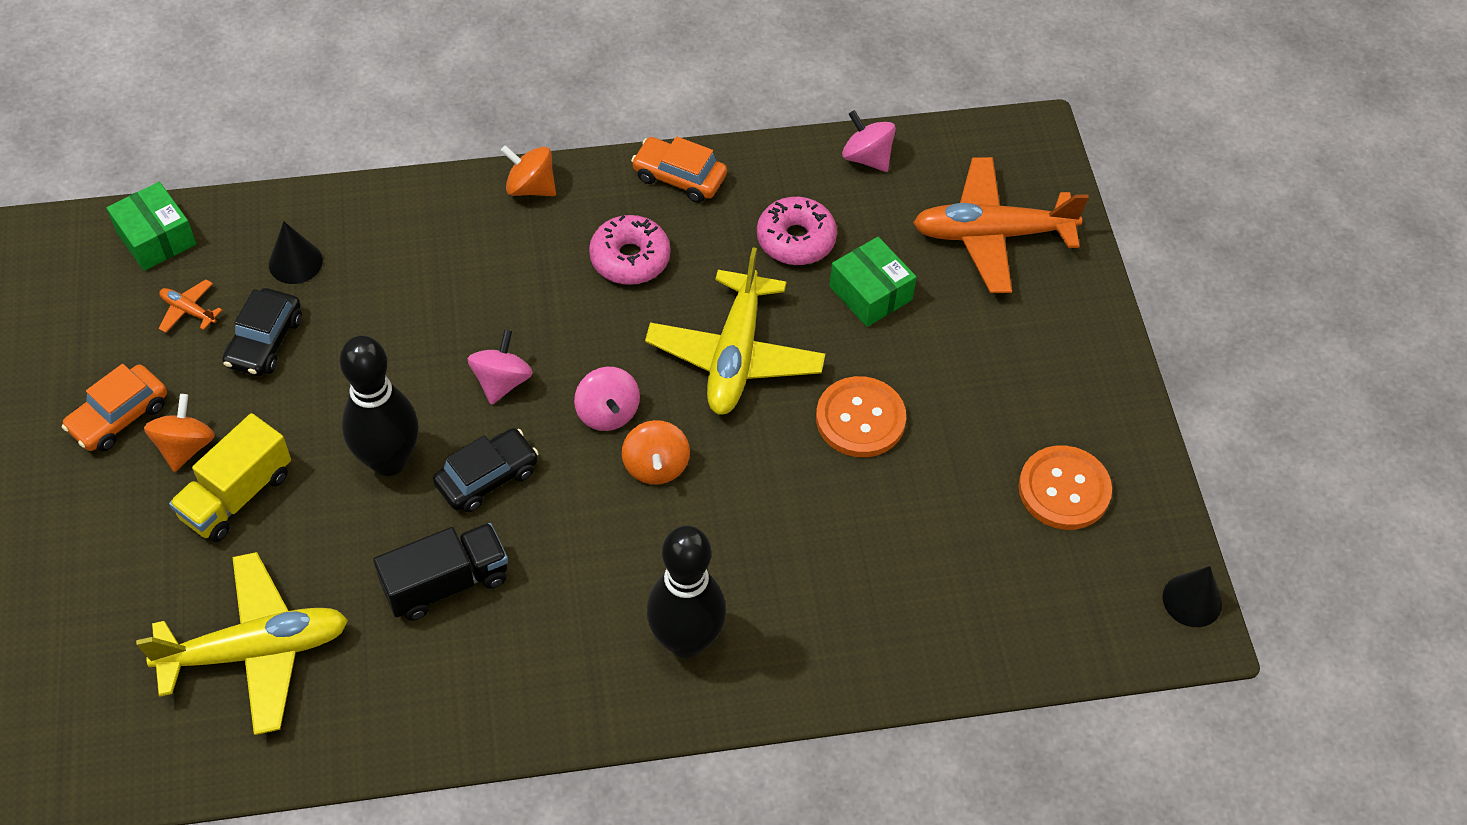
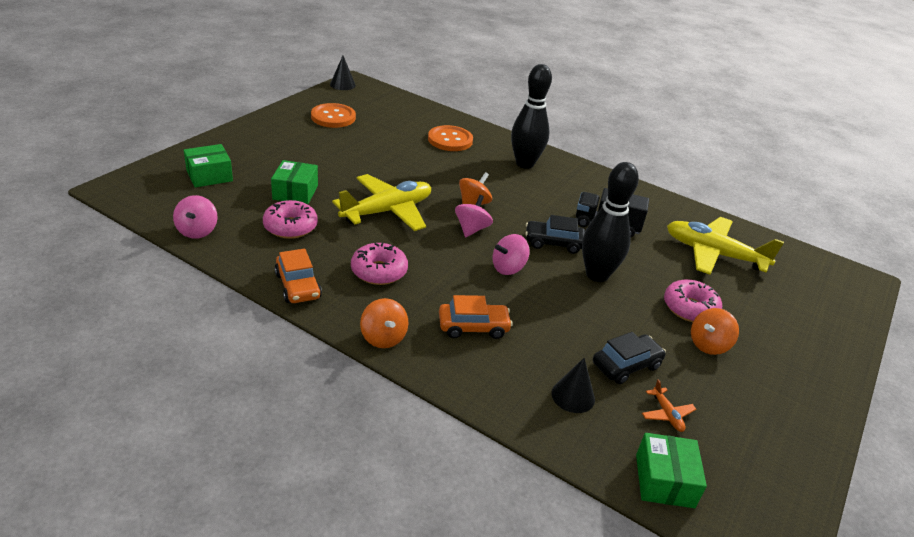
camera: 140 degrees left, 20 degrees down
(119, 416) = (744, 383): orange car -> orange car (473, 327)
(237, 495) = (690, 308): yellow truck -> pink donut
(860, 419) = (370, 168): orange button -> orange button (450, 140)
(992, 235) = (209, 175): orange plane -> green box

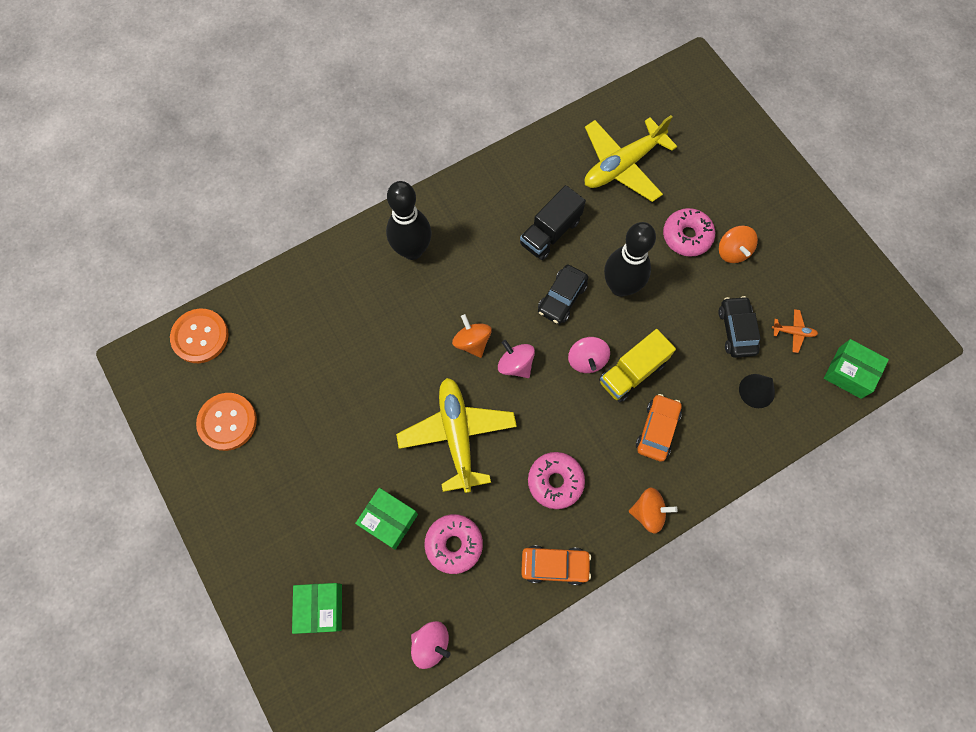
camera: 60 degrees left, 35 degrees up
(342, 84) = (139, 379): black cone -> none
(450, 140) = (333, 306): orange button -> orange button (200, 336)
(519, 298) = (632, 372): none -> yellow truck

